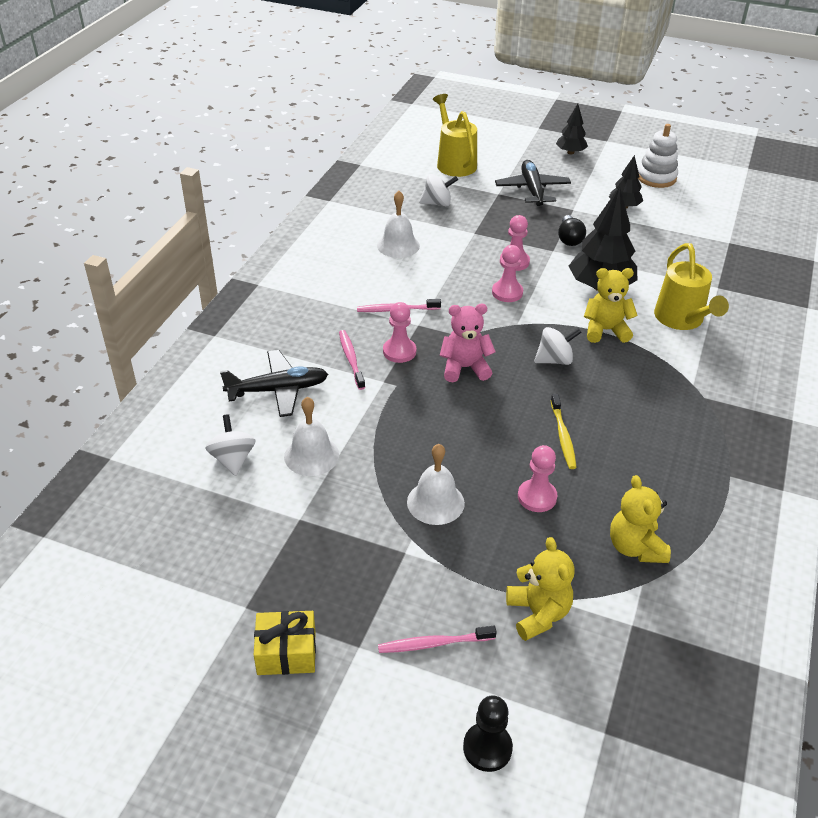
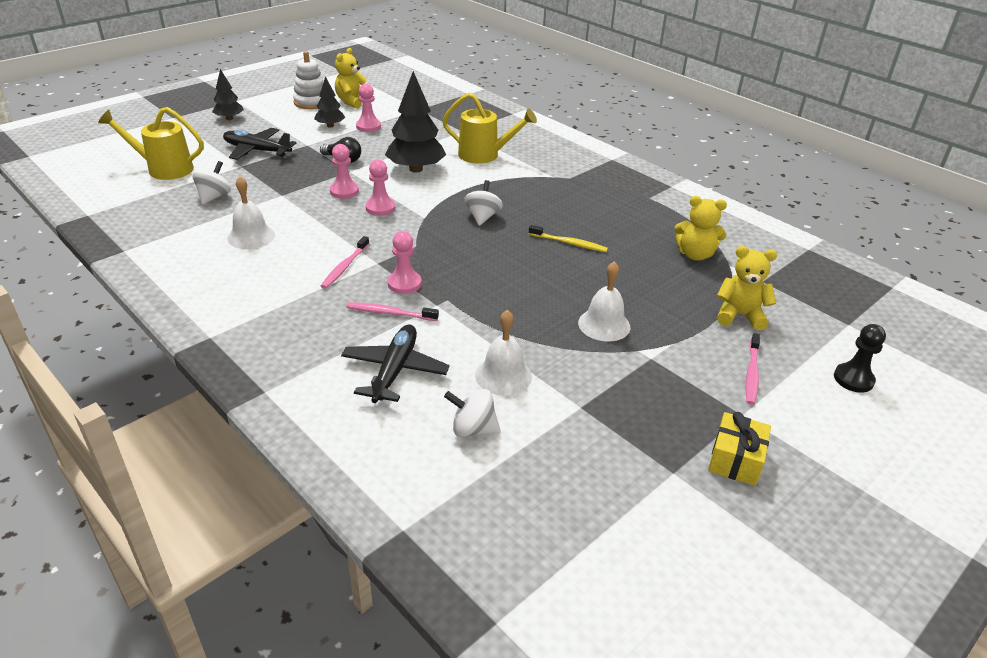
camera: 65 degrees left, 5 degrees down
(465, 368) = (456, 258): pink teddy bear -> none
(537, 497) = (625, 276): pink pawn -> pink pawn (368, 126)
(605, 330) = (468, 185): yellow teddy bear -> yellow teddy bear (352, 102)

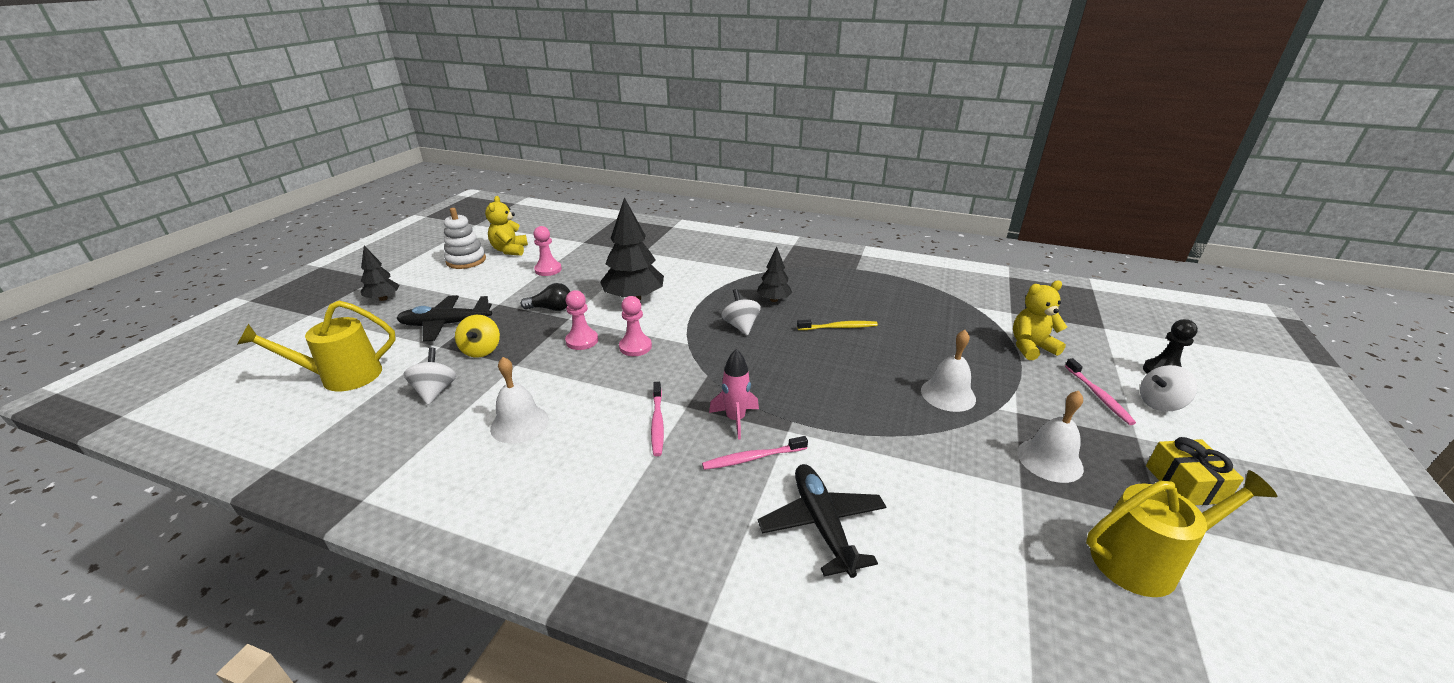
camera: 25 degrees left, 5 degrees down
(266, 177) = (481, 350): none -> yellow spinning top
(330, 126) = (507, 278): black tree -> black tree (773, 300)
(404, 284) = (735, 419): pink pawn -> pink rocket
(473, 429) = (963, 560): white spinning top -> white spinning top (1160, 404)
(485, 155) = (685, 268): yellow watering can -> yellow watering can (1145, 560)
(503, 375) = (925, 483): white bell -> white bell (1049, 460)
(695, 255) = (942, 306): yellow teddy bear -> none

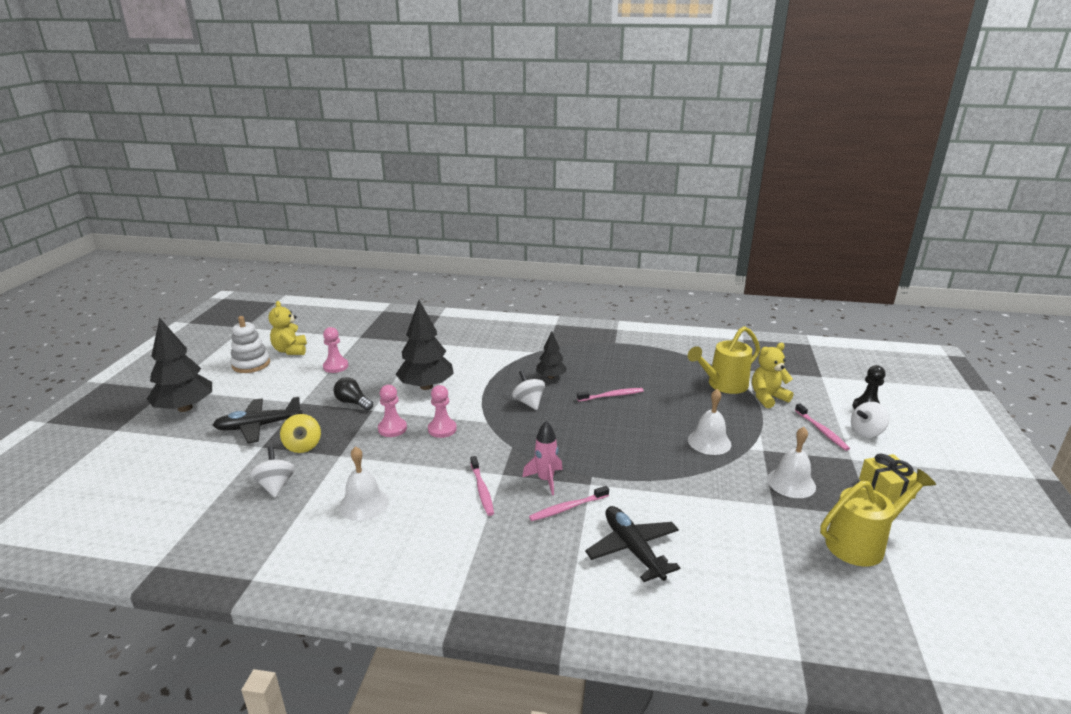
camera: 10 degrees left, 5 degrees down
(341, 377) = (180, 483): yellow watering can -> yellow watering can (723, 385)
(383, 298) = (185, 408): black tree -> black tree, size x1.80
(551, 308) = (353, 402): black light bulb -> black light bulb turned 135 degrees counterclockwise
(839, 327) = (612, 396): yellow toothbrush -> pink toothbrush

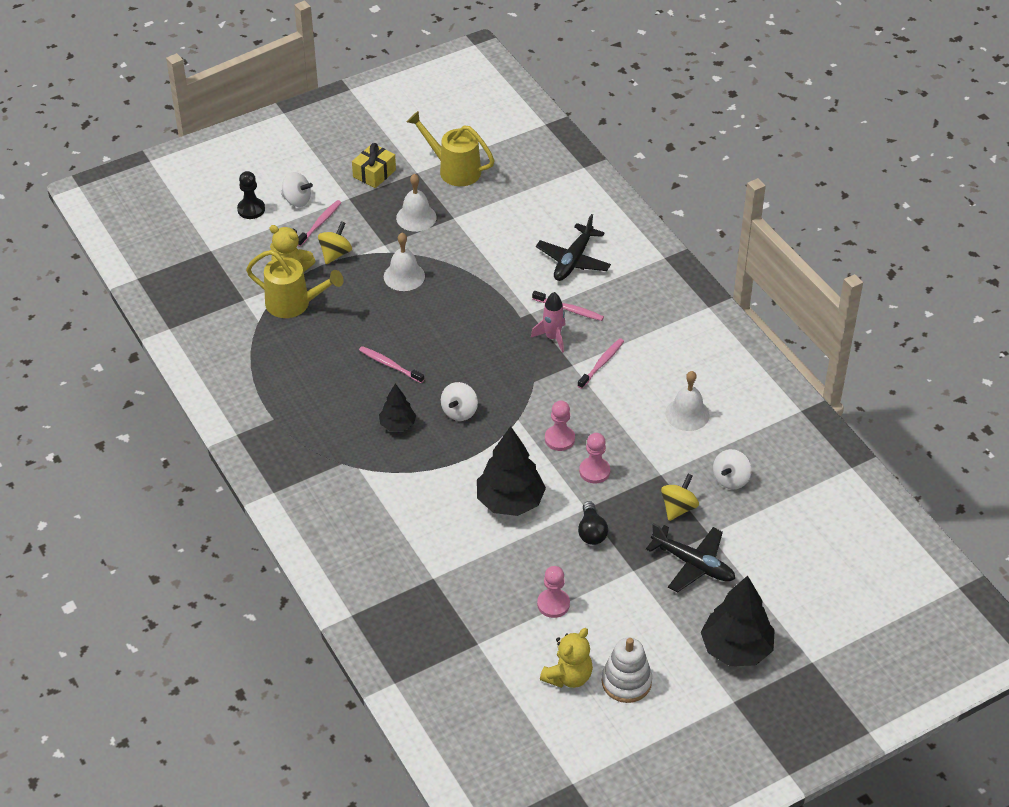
camera: 130 degrees left, 20 degrees up
(771, 422) = (335, 254): none -> yellow spinning top

